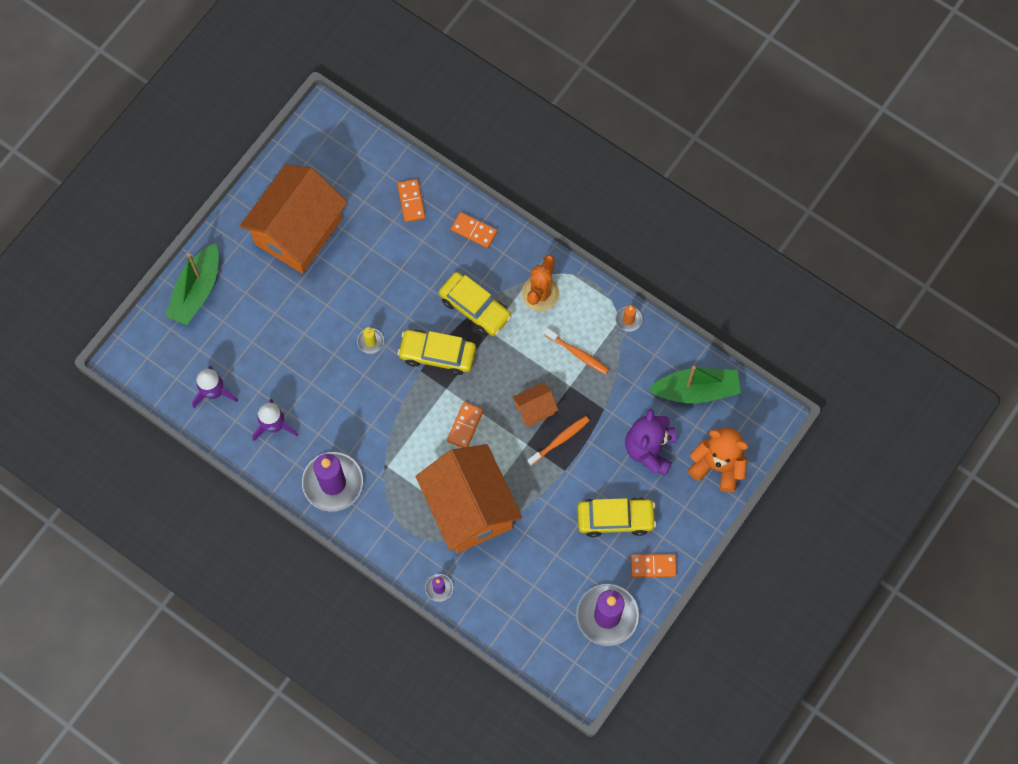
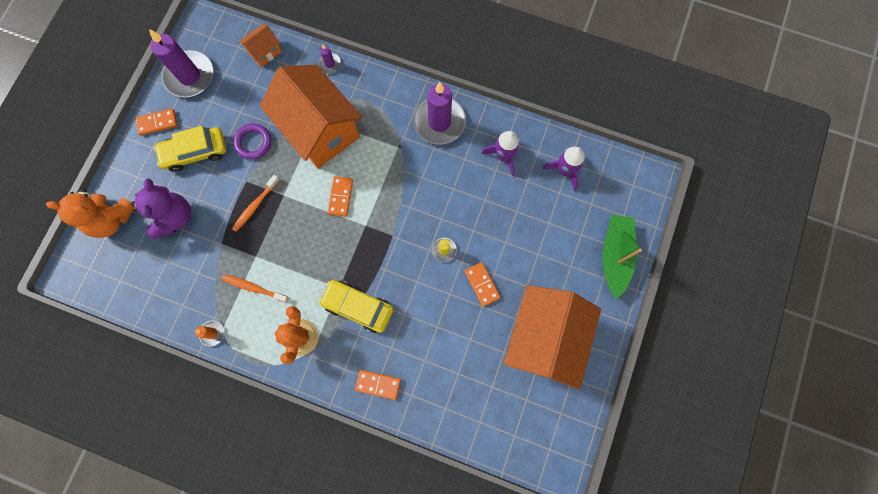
camera: 165 degrees right, 5 degrees up
(411, 201) = (446, 399): orange domino -> orange domino (482, 284)
(437, 354) = (381, 254): yellow car -> none
(535, 409) = (282, 227): orange house -> orange house (264, 52)
(548, 513) = (253, 142): none -> purple ring
(696, 390) = (139, 282): green boat -> none

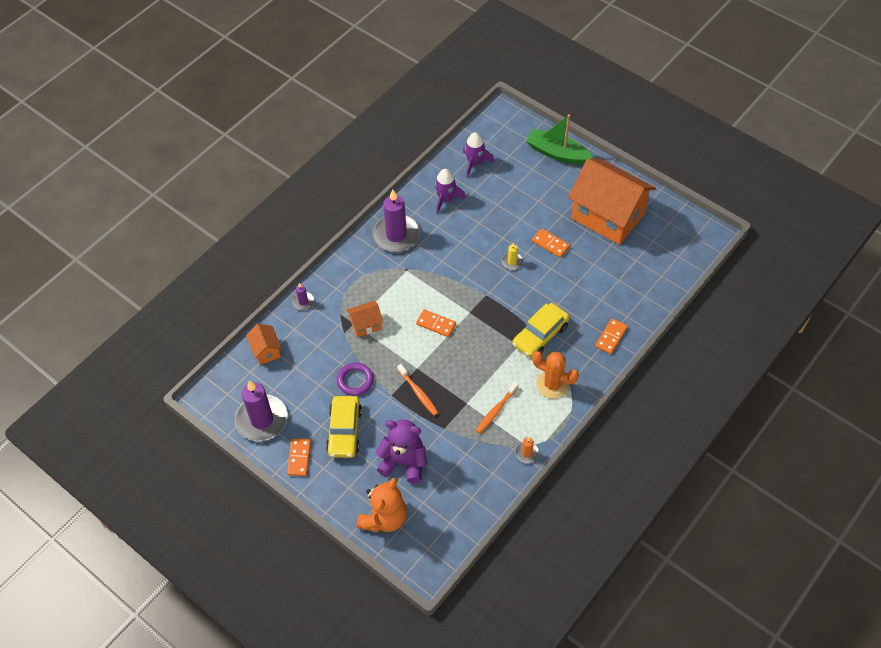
camera: 70 degrees left, 20 degrees down
(320, 130) = (366, 324): orange house -> orange house, size x0.43
(482, 284) = (550, 244): orange domino -> orange domino turned 45 degrees clockwise

